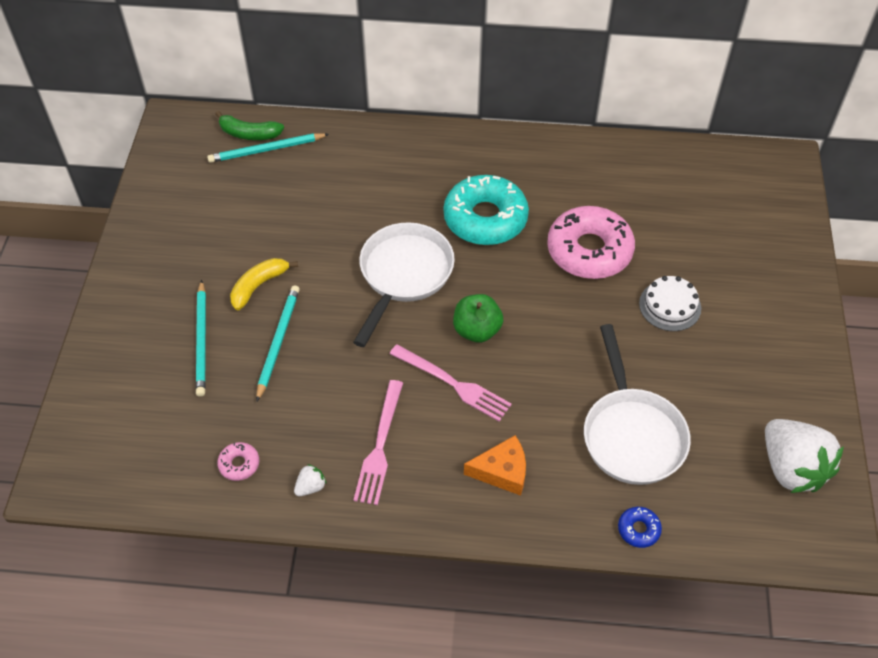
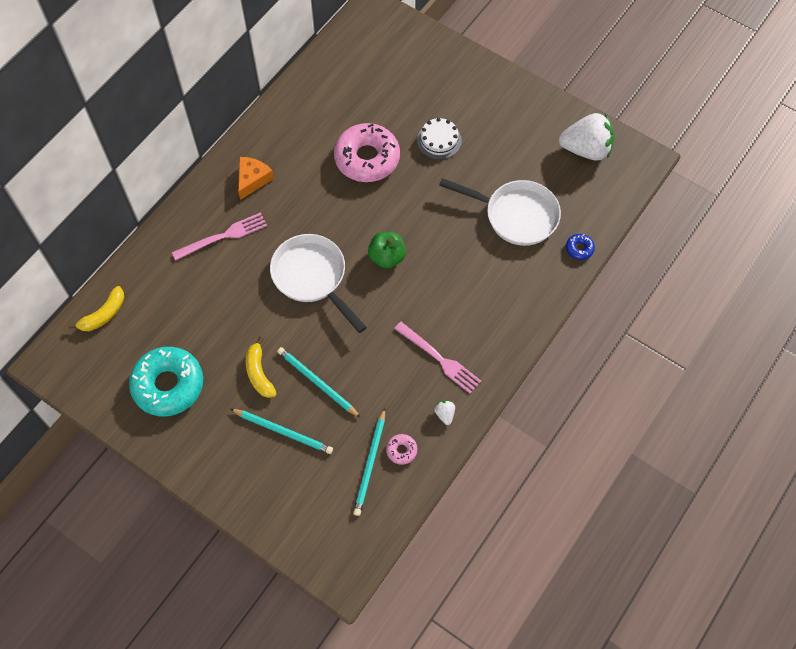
camera: 60 degrees left, 10 degrees up
(249, 134) = (103, 314): green banana -> yellow banana
(266, 150) = (130, 310): turquoise pencil -> turquoise pencil (370, 464)
(453, 384) = (419, 292): pink fork -> pink fork (223, 236)
(485, 218) = (298, 203): turquoise donut -> turquoise donut (168, 385)
(502, 471) = (499, 299): orange cheese -> orange cheese (252, 179)

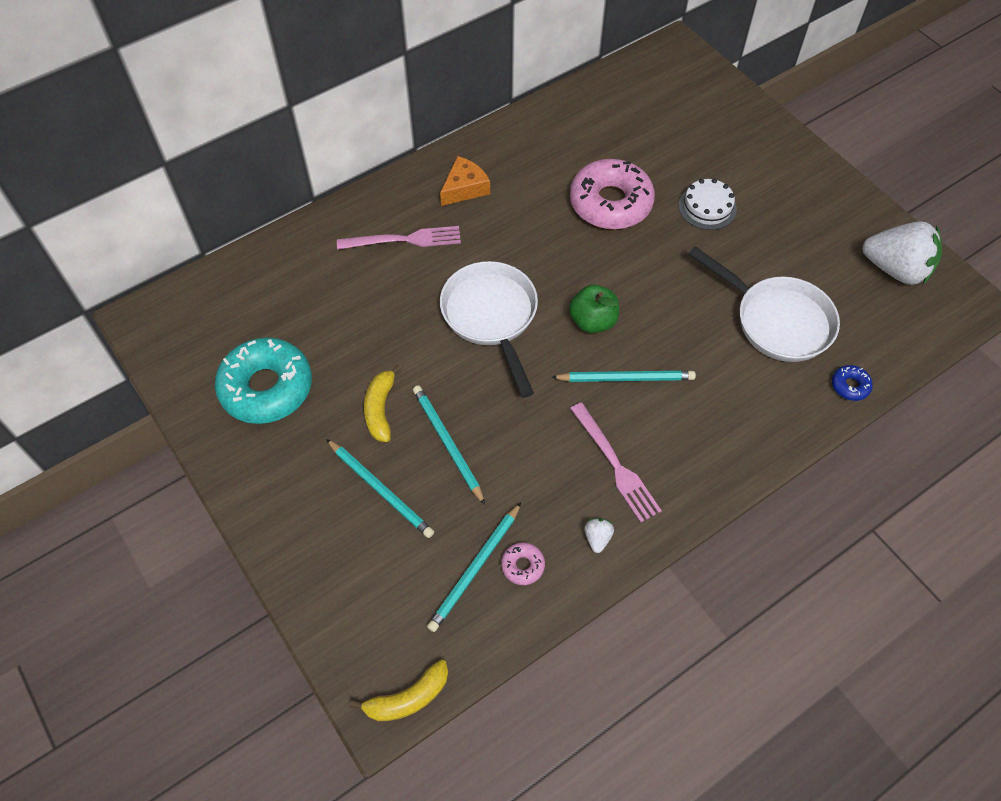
camera: 20 degrees right, 5 degrees down
(103, 314) = (229, 284): yellow banana -> yellow banana (408, 698)
(425, 293) = (626, 378): none -> turquoise pencil

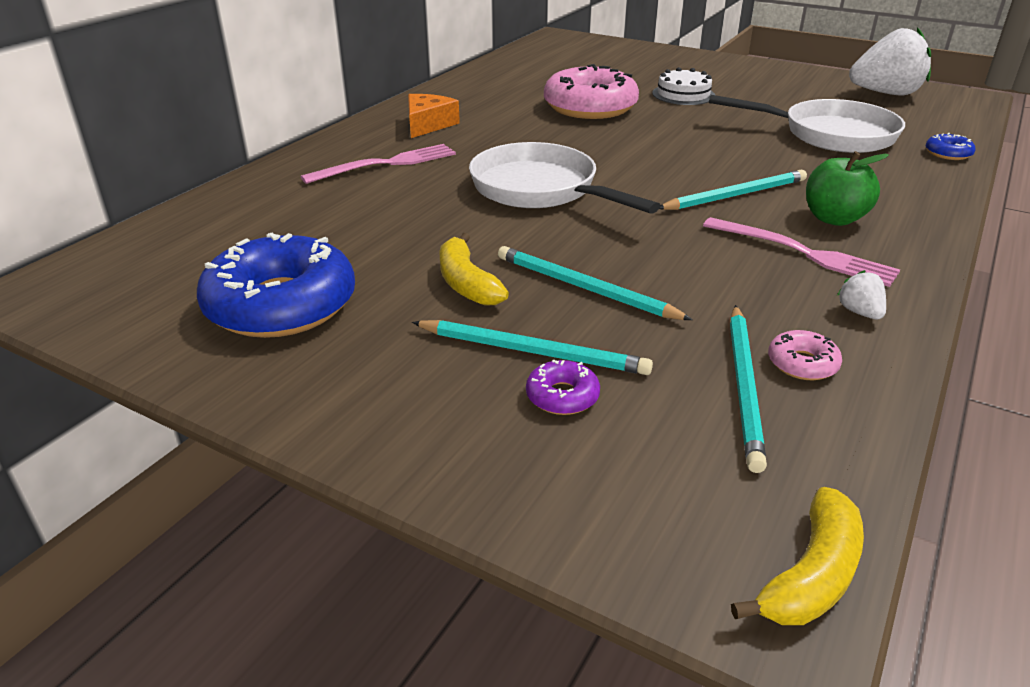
camera: 25 degrees left, 25 degrees down
(266, 387) = (281, 305): turquoise donut -> blue donut
(373, 533) = (562, 396): none -> purple donut
(593, 321) = (655, 170): green apple -> green apple (834, 218)

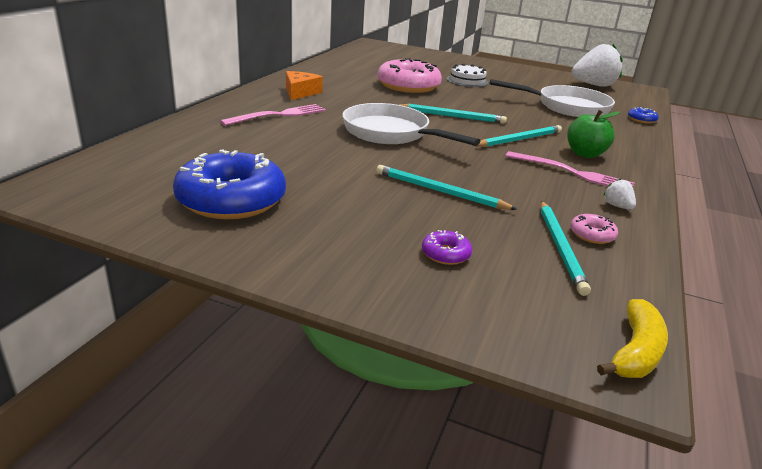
camera: 10 degrees left, 5 degrees down
(466, 283) = (359, 187): yellow banana -> none
(533, 351) = (417, 228): turquoise pencil -> turquoise pencil (452, 116)

